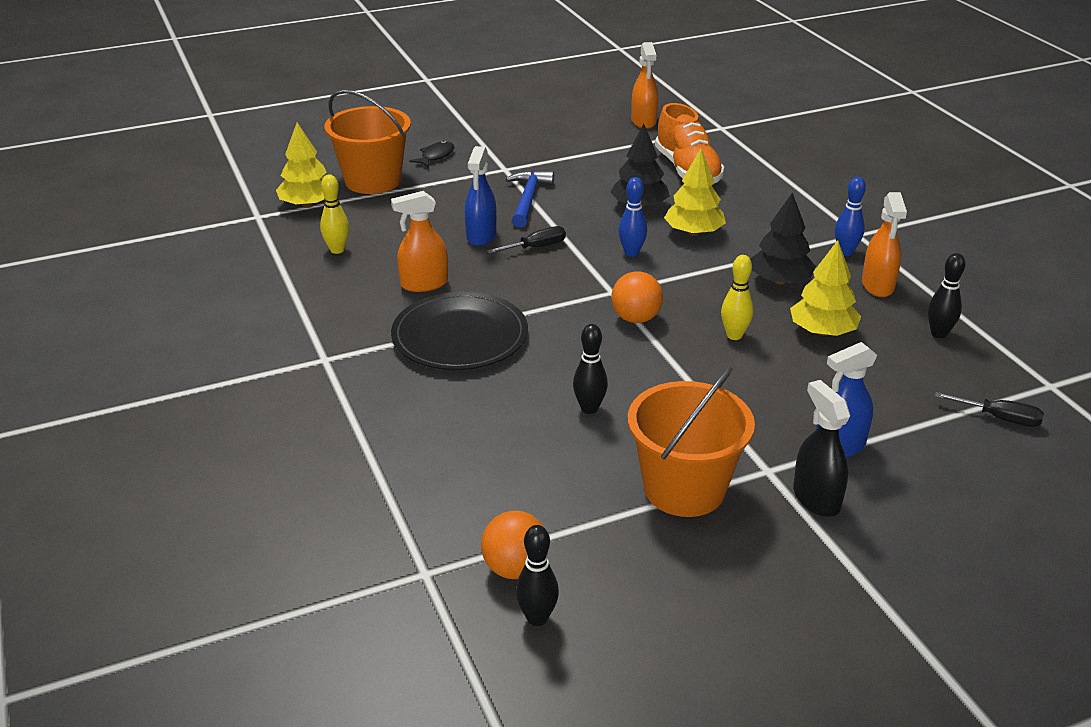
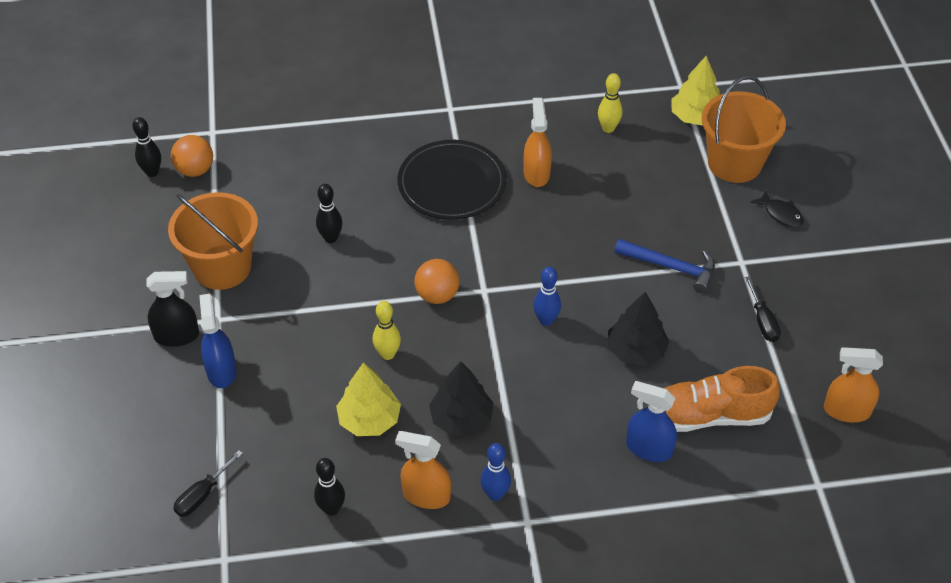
camera: 105 degrees right, 15 degrees up
(481, 236) = (607, 221): blue spray bottle -> blue spray bottle (648, 448)
(536, 247) = (575, 254): black screwdriver -> black screwdriver (762, 321)
(693, 232) = (570, 379): yellow tree -> none

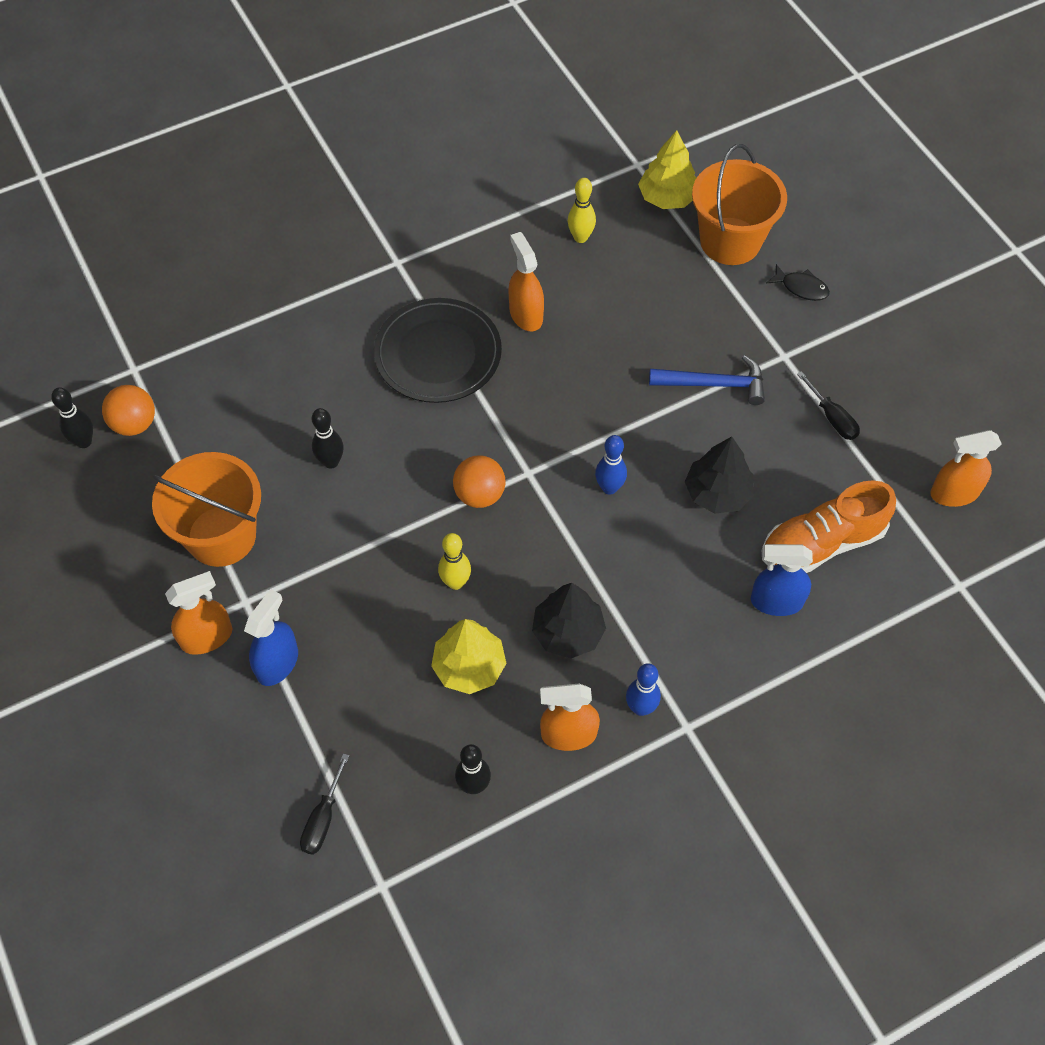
camera: 20 degrees left, 10 degrees up
(177, 336) = (207, 637): black spray bottle -> orange spray bottle
(221, 371) = (278, 663): blue spray bottle -> blue spray bottle turned 60 degrees clockwise

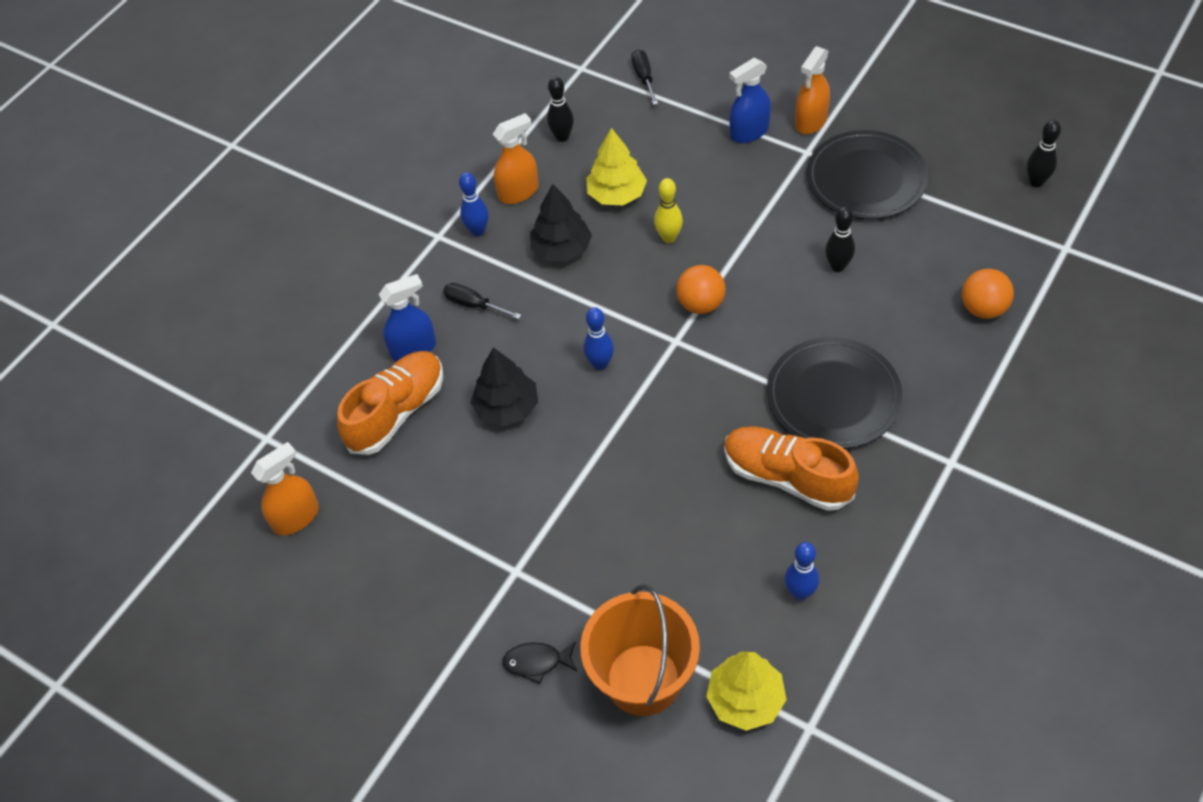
camera: 155 degrees right, 5 degrees down
(134, 424) = (1015, 212): orange ball -> orange ball (983, 309)
(221, 536) = (866, 179): orange bucket -> black plate
(278, 663) = (749, 132): blue spray bottle -> blue spray bottle turned 60 degrees clockwise
(526, 314) = (787, 477): orange spray bottle -> orange shoe
(580, 237) = (800, 593): yellow bowling pin -> blue bowling pin
(714, 384) = (565, 504): blue hammer -> none
(832, 417) = (439, 531): black screwdriver -> black screwdriver (474, 305)

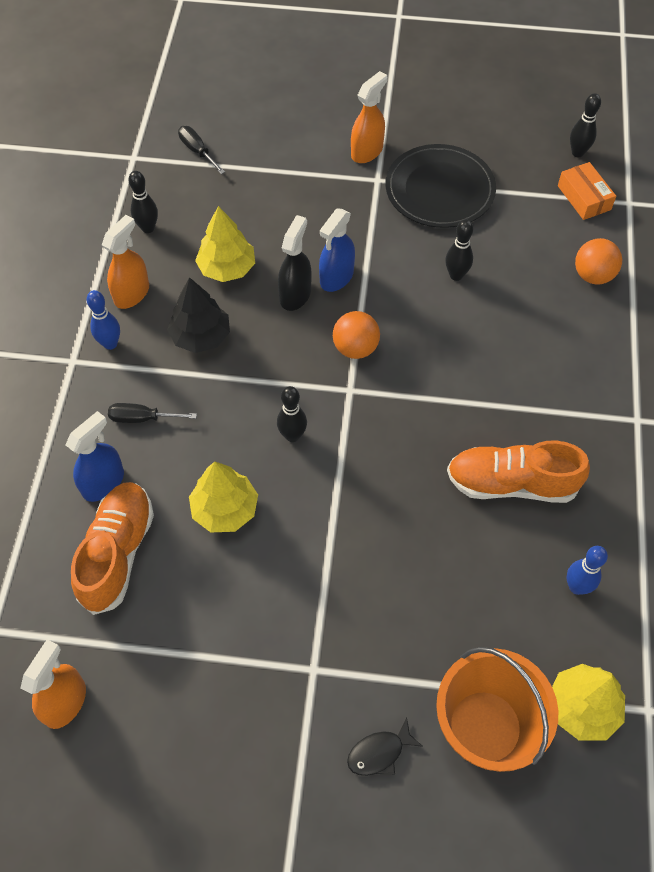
camera: 30 degrees left, 5 degrees up
(507, 407) = (225, 509): black tree -> yellow tree
(600, 364) = (292, 435): blue bowling pin -> black bowling pin
(669, 237) = (295, 294): yellow bowling pin -> black spray bottle
(749, 132) = (318, 176): blue spray bottle -> blue spray bottle (336, 277)
(811, 121) = (367, 151): orange spray bottle -> orange spray bottle turned 150 degrees counterclockwise
(833, 396) = (512, 395): black plate -> none
(1017, 229) = (584, 197): none -> orange box

